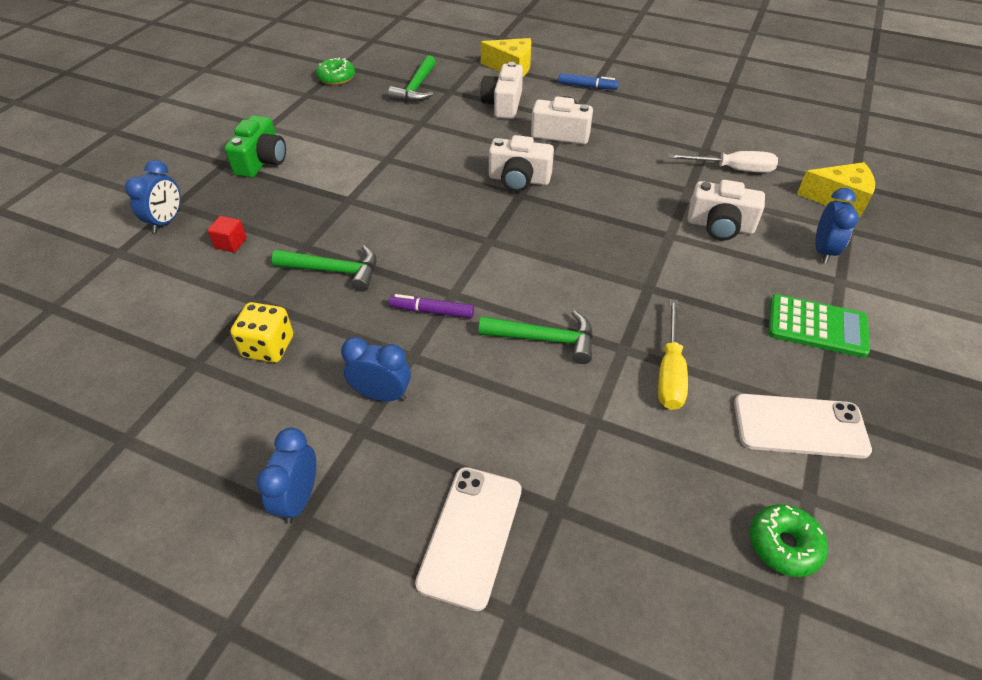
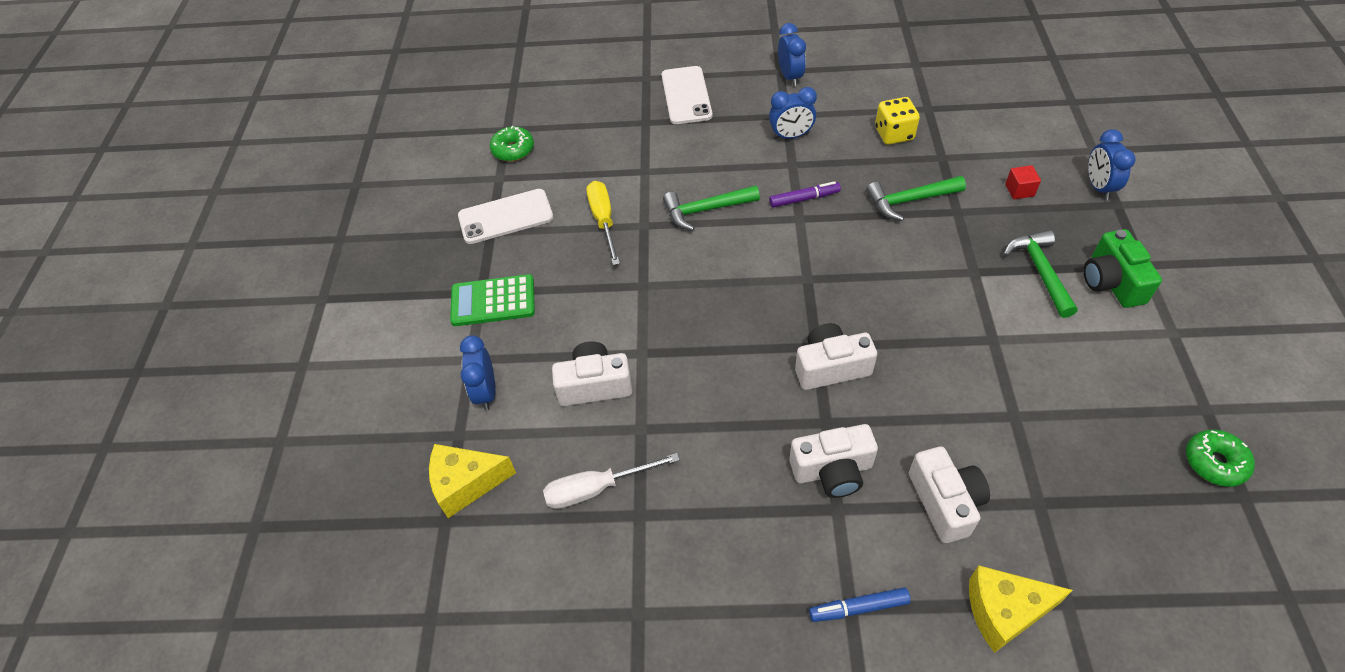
camera: 160 degrees right, 5 degrees up
(416, 88) = (1089, 488): green hammer -> green hammer (1040, 271)

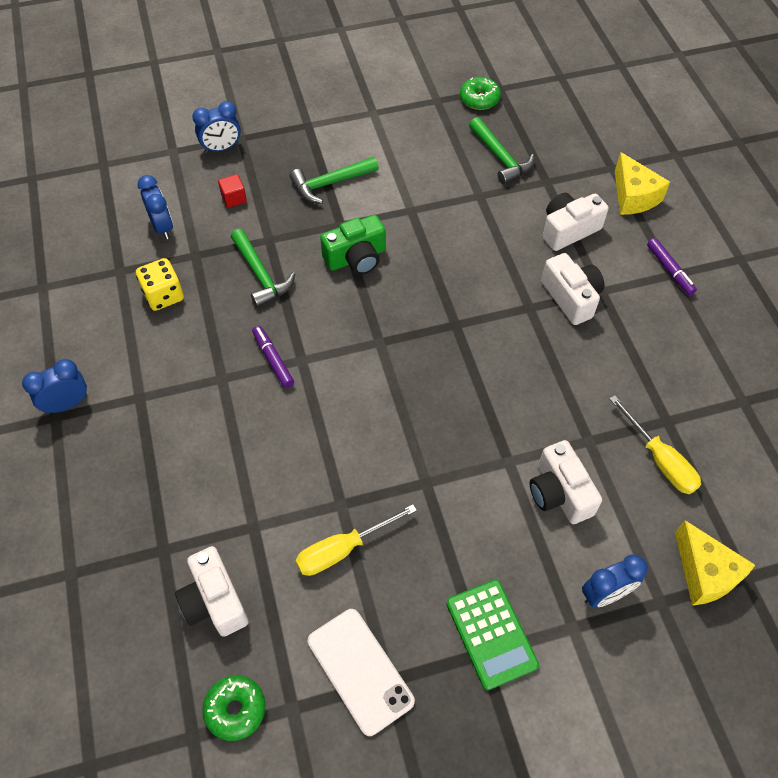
camera: 110 degrees left, 5 degrees up
(596, 489) = (659, 460): white screwdriver -> yellow screwdriver
(686, 95) = (107, 513): white phone -> none
(705, 210) = (306, 447): green hammer -> green hammer (500, 158)
(791, 136) = (175, 386): blue clock -> blue clock (162, 227)
(831, 367) = (474, 311): white camera -> white camera (214, 601)
(858, 608) = (669, 270): blue marker -> purple marker
(1111, 282) = (331, 143): green camera -> green camera (356, 258)

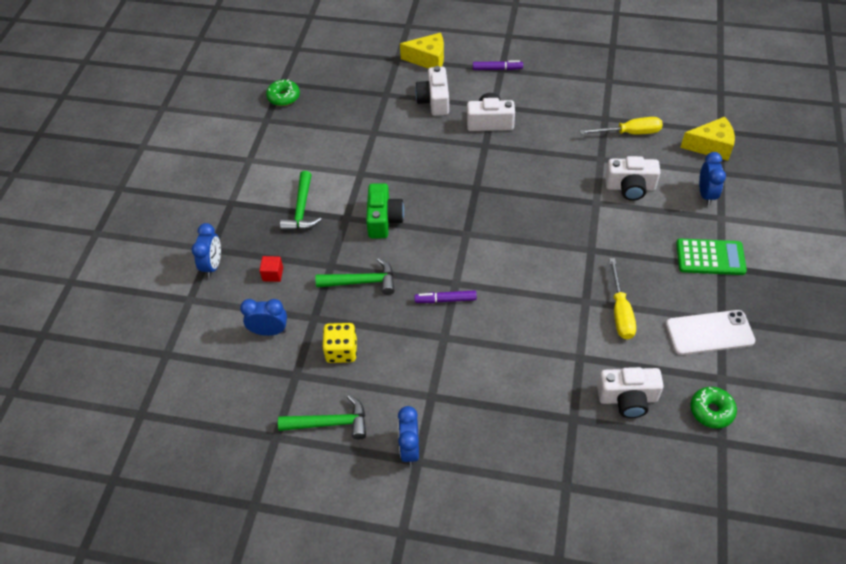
camera: 60 degrees left, 5 degrees down
(500, 158) = (347, 108): green hammer -> green hammer (330, 423)

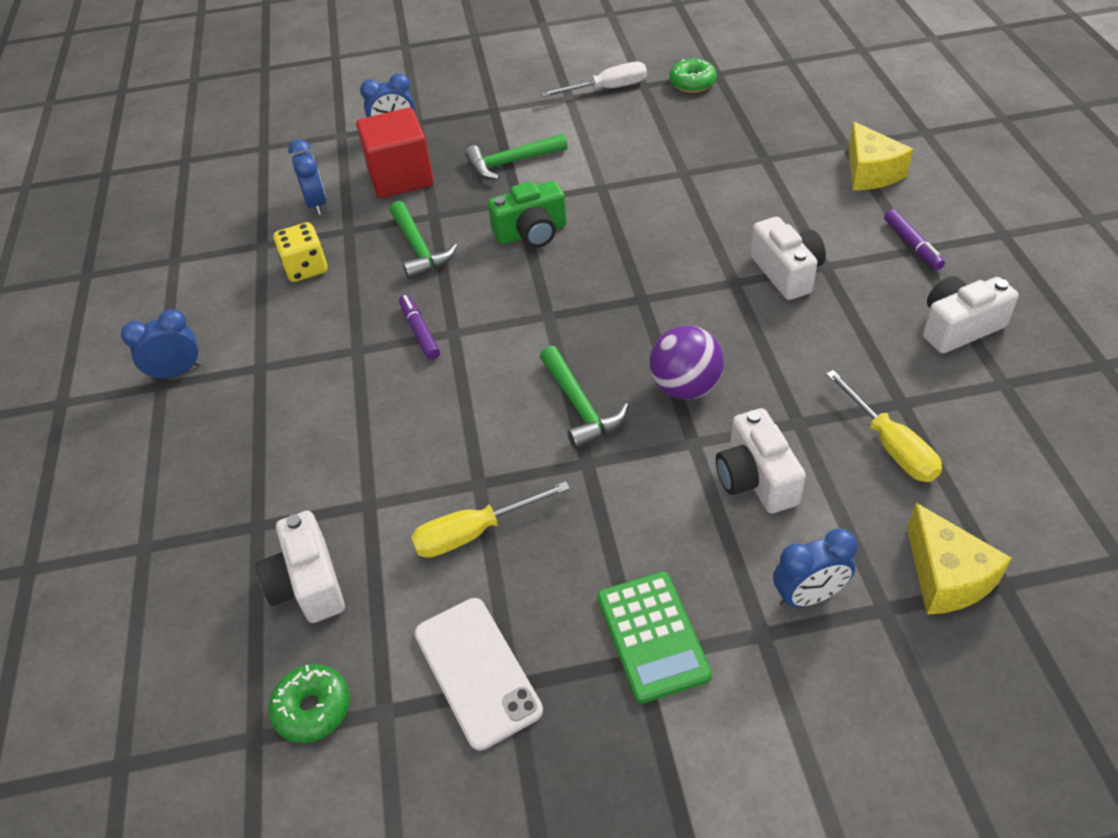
camera: 70 degrees right, 5 degrees down
(256, 138) = (607, 89): none -> white screwdriver
(273, 274) = (400, 177): red cube -> red cube, size x2.39
(330, 423) = (201, 294): green hammer -> green hammer (580, 407)
(434, 101) = (788, 205): white camera -> white camera (958, 327)
(555, 192) = (685, 387): none -> purple ball

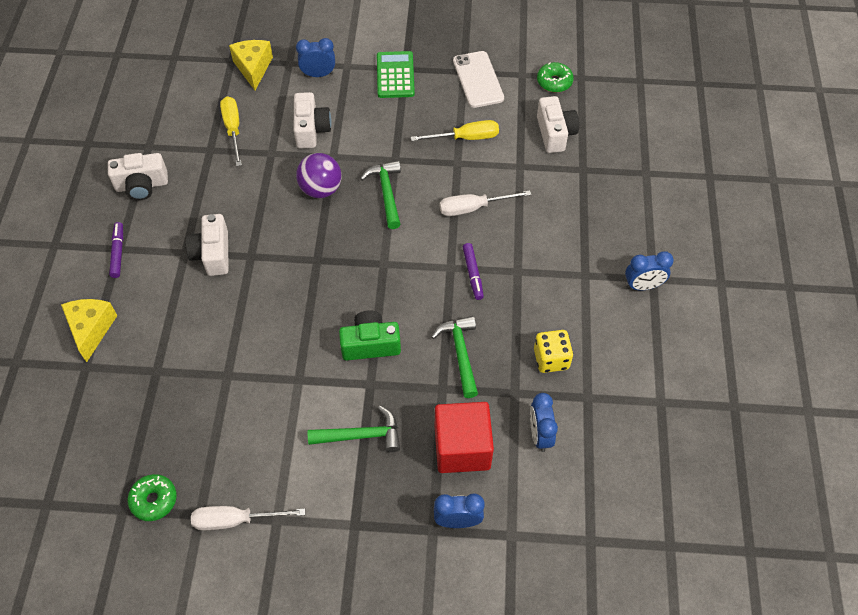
camera: 170 degrees left, 10 degrees up
(436, 417) = (473, 208): none -> white screwdriver

